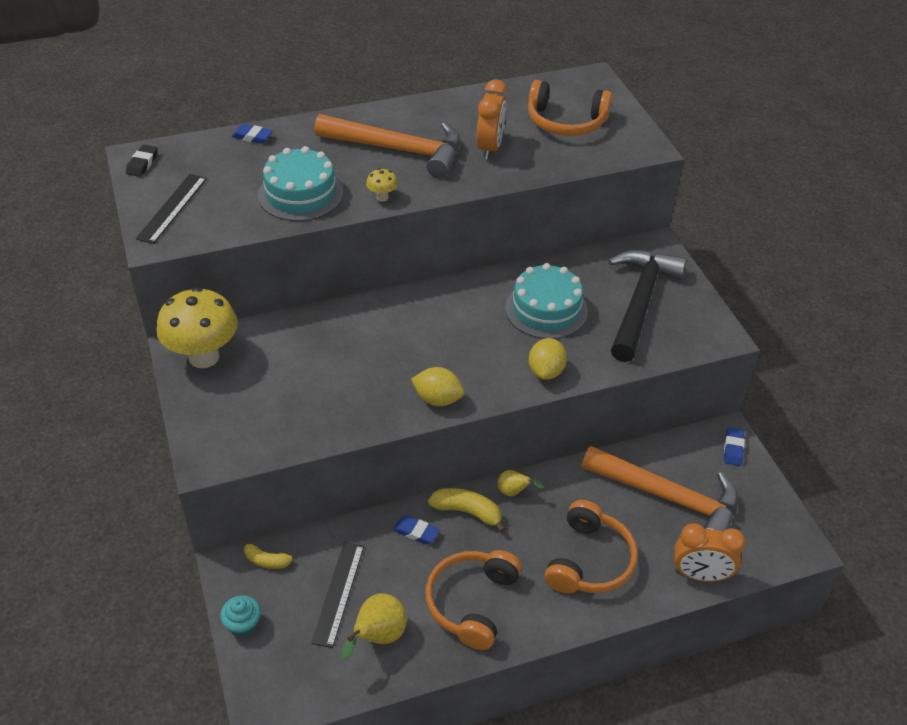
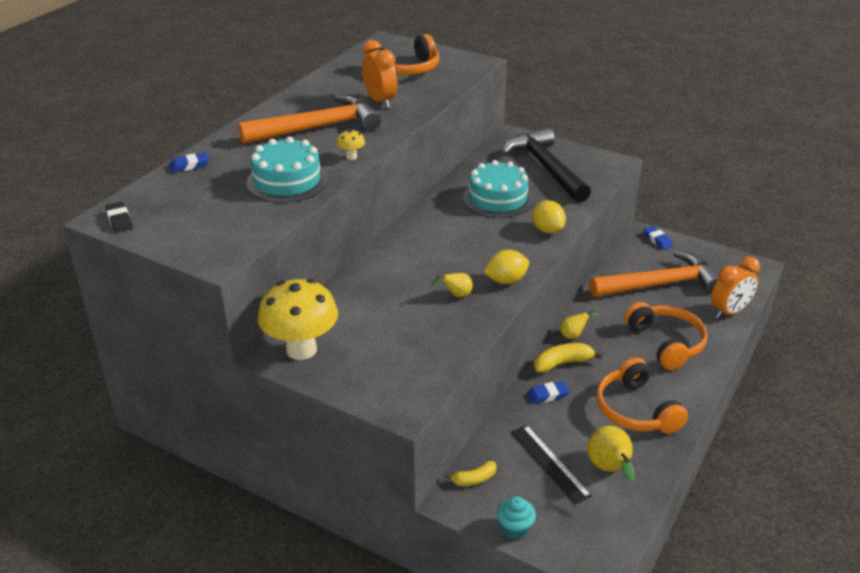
camera: 40 degrees left, 10 degrees down
(172, 208) = (195, 234): black ruler -> none
(378, 386) = (456, 295): none -> yellow pear

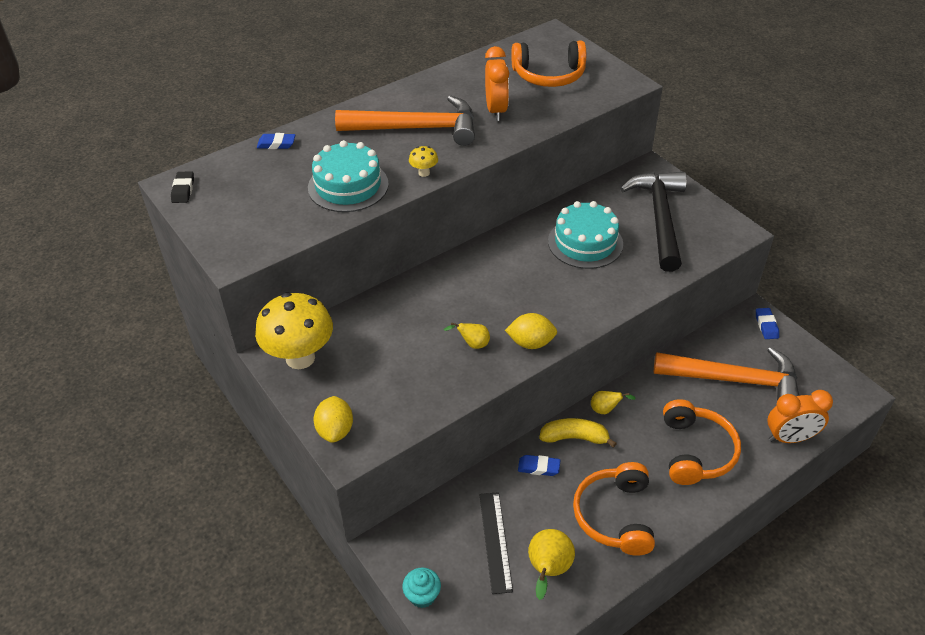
camera: 25 degrees right, 10 degrees up
(474, 479) = (416, 531): yellow banana -> none
(547, 230) = (611, 295): yellow lemon -> yellow lemon (335, 430)

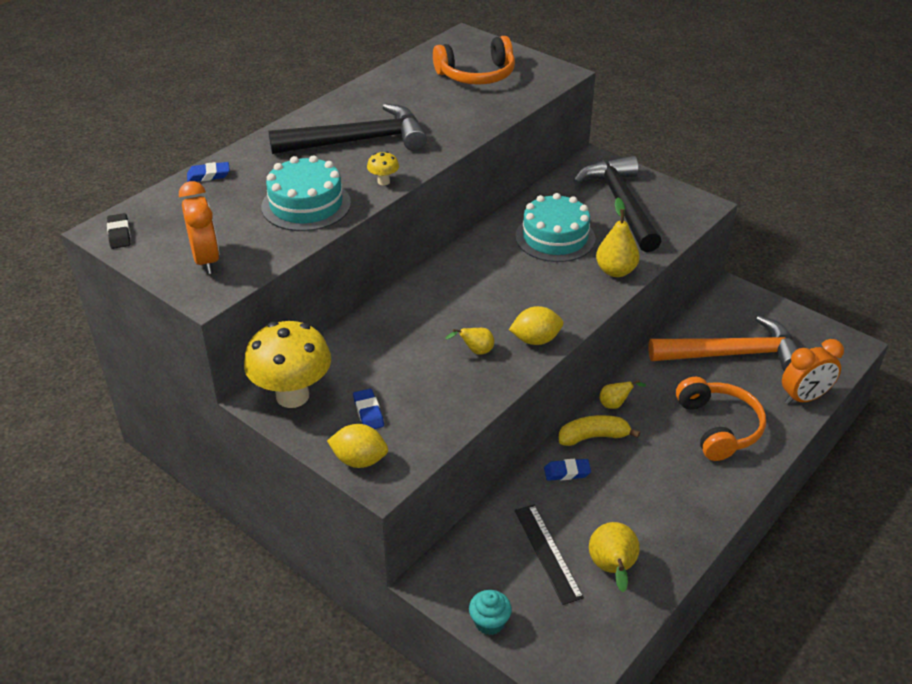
camera: 15 degrees left, 5 degrees down
(335, 430) = (359, 460): yellow lemon -> yellow lemon turned 60 degrees counterclockwise
(417, 128) = (359, 141): orange hammer -> black hammer
(496, 110) = (435, 114): orange clock -> orange clock (206, 260)
(615, 516) = (661, 503): orange headphones -> none
(630, 286) = (615, 271): none -> yellow pear
(766, 325) = (744, 299): blue eraser -> blue eraser (368, 412)

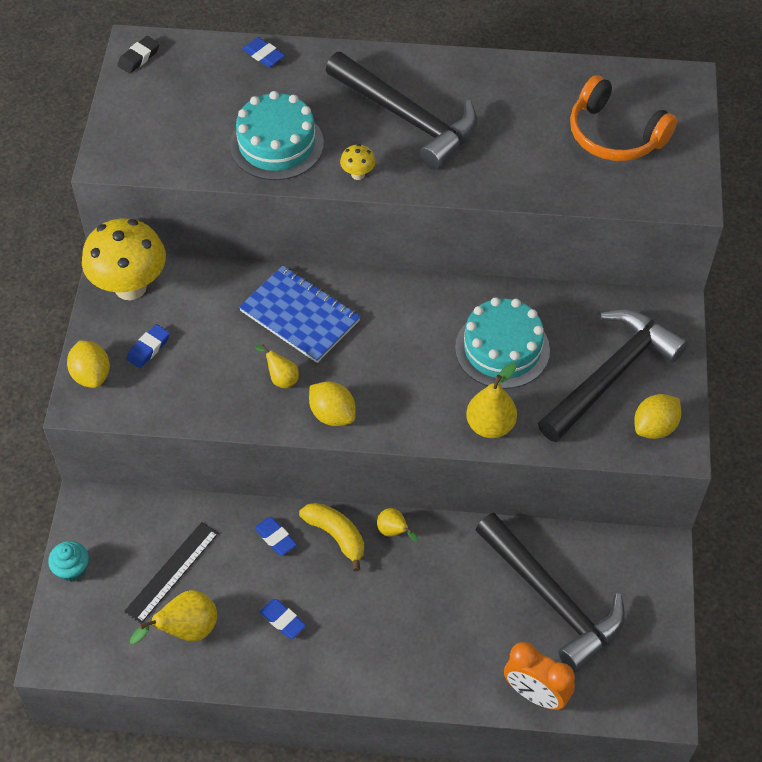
camera: 55 degrees right, 15 degrees up
(206, 260) = (149, 131): orange clock -> none
(426, 316) = (300, 316): none -> blue notebook
(647, 504) = (283, 620): none -> blue eraser
(679, 206) = (654, 427): none -> yellow lemon
(719, 427) = (430, 634): orange headphones -> none
(733, 354) = (552, 599): orange hammer -> black hammer

